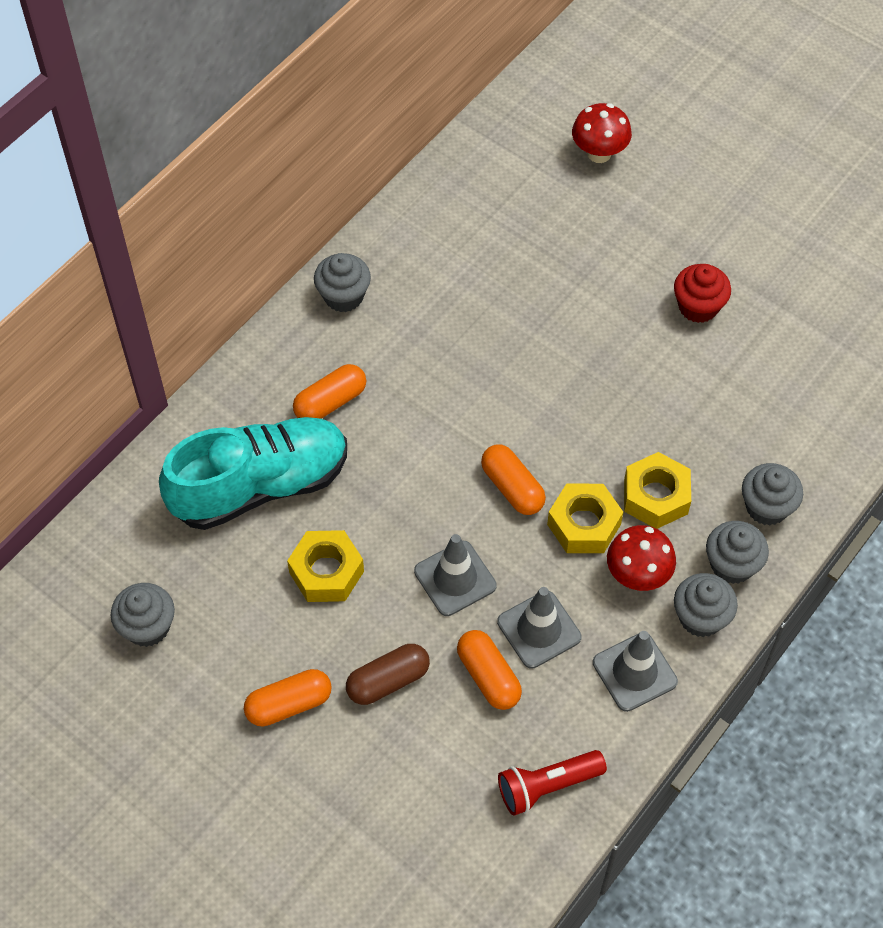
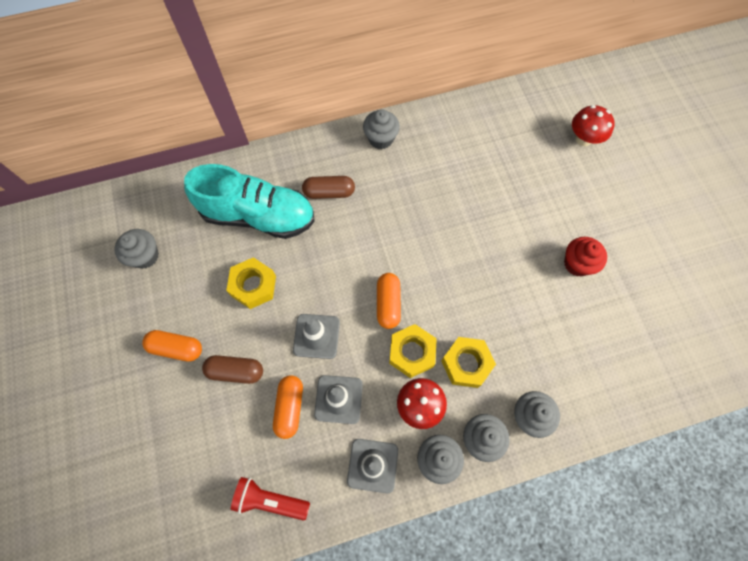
camera: 35 degrees right, 10 degrees up
(330, 402) = (329, 192): orange capsule -> brown capsule

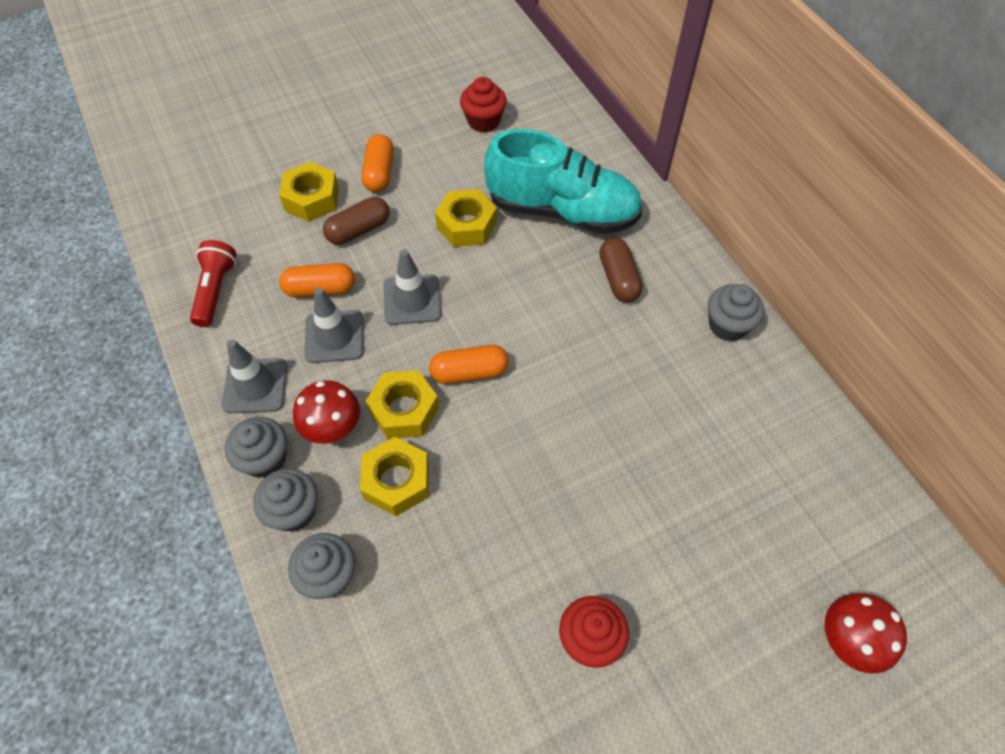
camera: 80 degrees right, 10 degrees down
(145, 256) = (483, 121): grey cupcake -> red cupcake
(189, 409) = (312, 199): none -> yellow nut
(236, 371) = (358, 230): brown capsule -> brown capsule turned 60 degrees clockwise
(258, 216) = (562, 211): turquoise shoe -> turquoise shoe turned 75 degrees counterclockwise

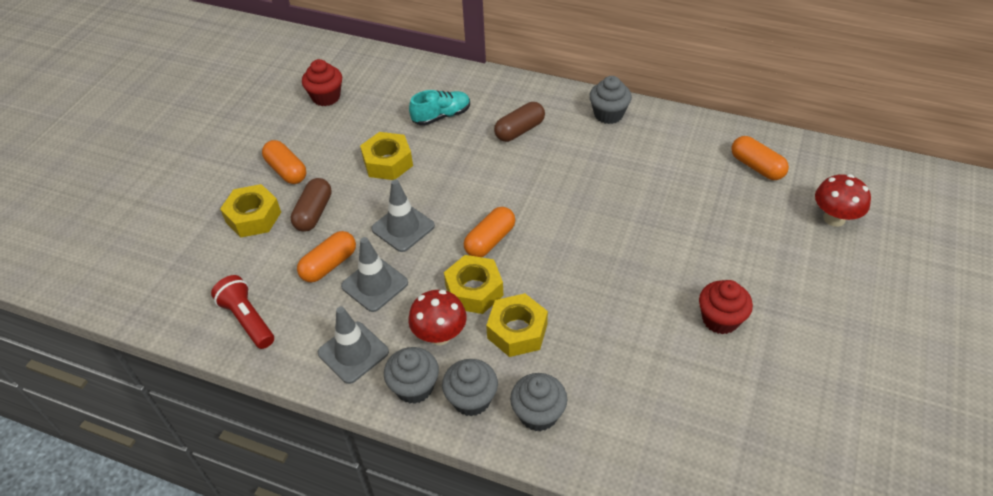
camera: 40 degrees left, 10 degrees down
(562, 211) = (441, 116): turquoise shoe -> turquoise shoe, size x0.49
(618, 278) = (519, 130): brown capsule -> brown capsule turned 75 degrees counterclockwise
(825, 508) = (756, 167): none -> orange capsule

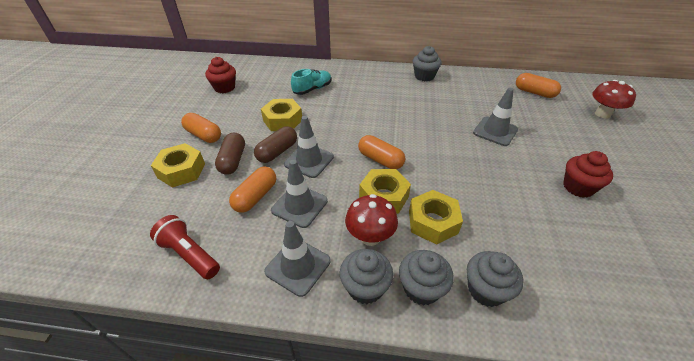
camera: 15 degrees left, 5 degrees down
(490, 240) = (380, 160): orange capsule -> orange capsule turned 75 degrees counterclockwise
(519, 130) = (370, 91): brown capsule -> brown capsule (277, 152)
(660, 222) = (495, 131): none -> grey traffic cone

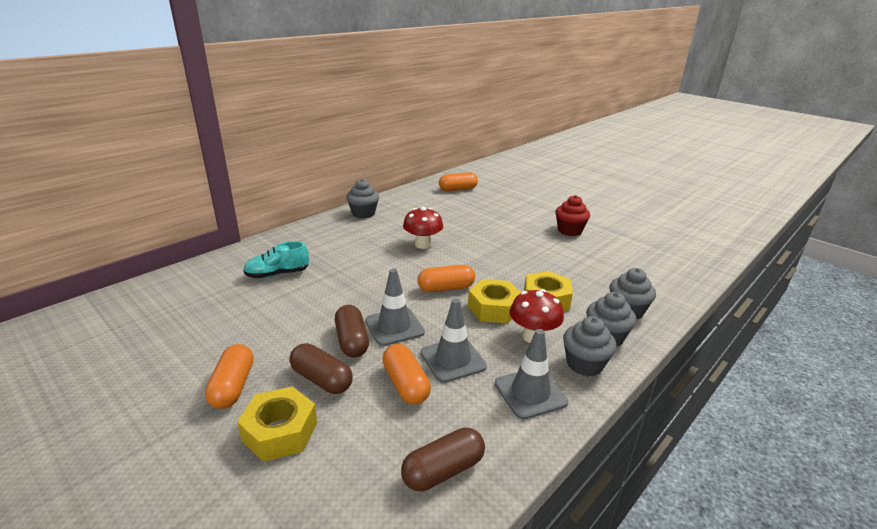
camera: 55 degrees left, 15 degrees down
(189, 254) = (443, 470): red flashlight -> brown capsule
(204, 135) = (233, 386): orange capsule -> orange capsule turned 75 degrees counterclockwise
(224, 88) = (154, 332): red cupcake -> none
(282, 120) = (301, 315): yellow nut -> none
(312, 89) = (277, 274): turquoise shoe -> turquoise shoe turned 105 degrees counterclockwise
(495, 131) = (479, 225): grey traffic cone -> none
(602, 114) = (513, 184): red mushroom -> red mushroom (422, 244)

